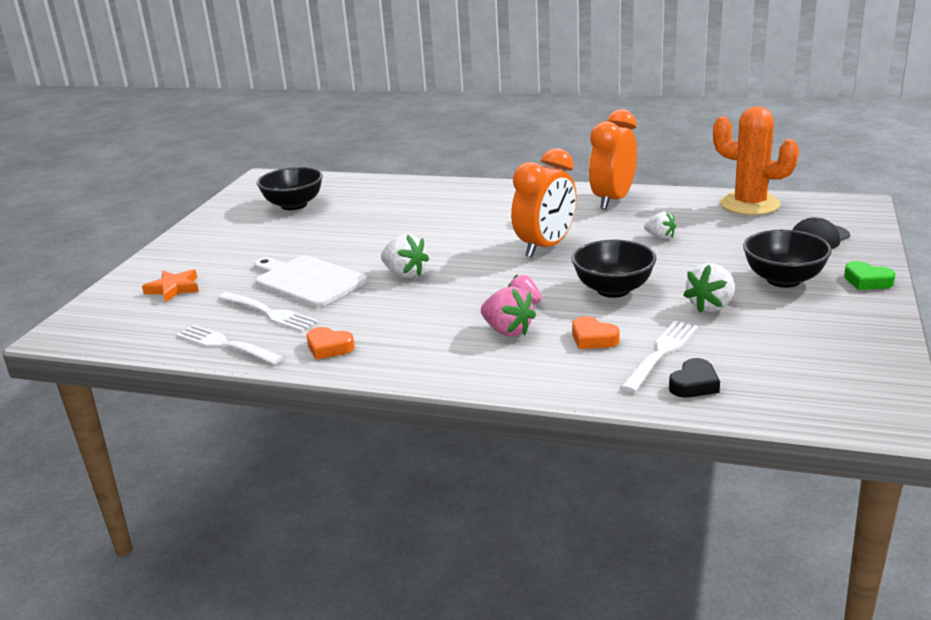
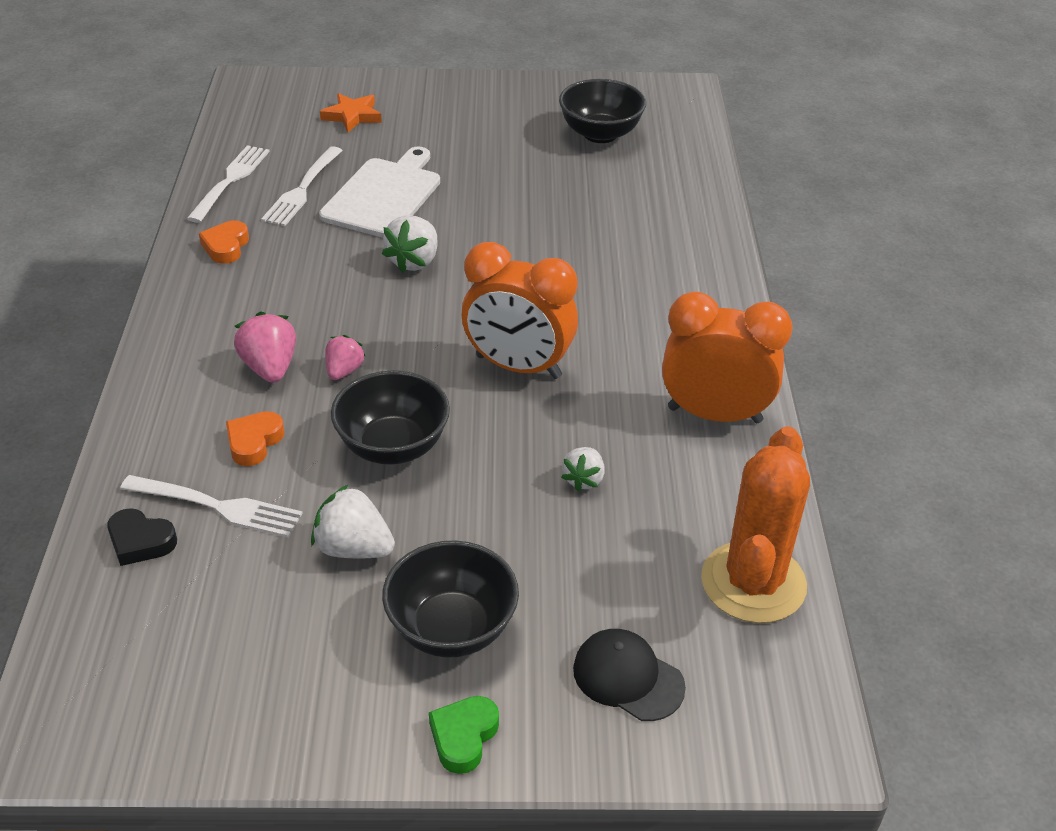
camera: 70 degrees right, 15 degrees up
(507, 331) = (270, 368): pink strawberry -> pink strawberry turned 135 degrees clockwise

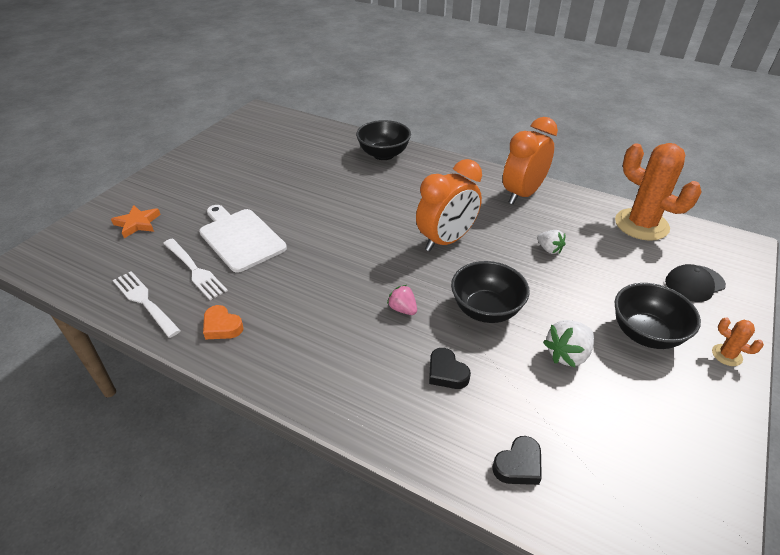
camera: 60 degrees left, 0 degrees up
(216, 506) = (501, 411): white fork -> none
(254, 442) = (446, 372): orange heart -> black heart
(270, 368) = (376, 343): pink strawberry -> none
(414, 261) = (319, 247): white strawberry -> none
(463, 737) = (726, 355): green heart -> orange cactus
(600, 134) = (267, 146): black bowl -> black bowl (383, 154)

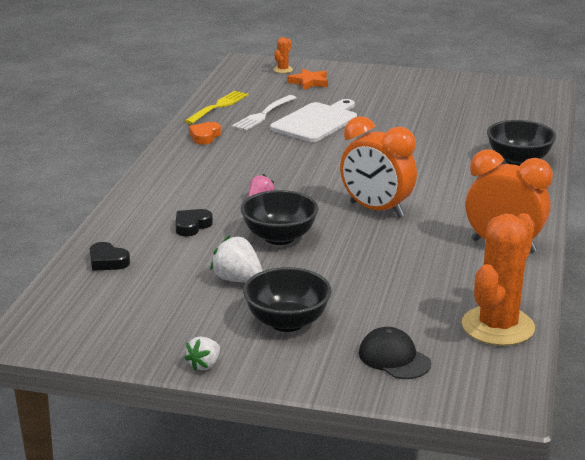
camera: 75 degrees right, 15 degrees down
(145, 302) = (218, 107): white fork -> yellow fork
(549, 249) = (400, 266): white strawberry -> white strawberry (204, 365)
(726, 355) = (277, 370): orange cactus -> orange cactus (283, 70)

